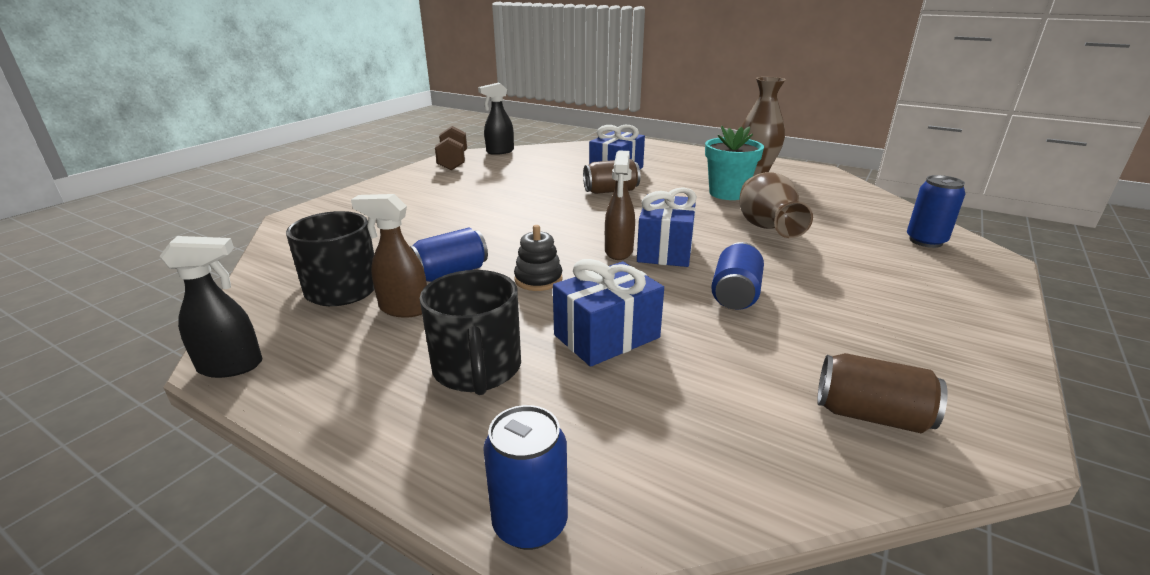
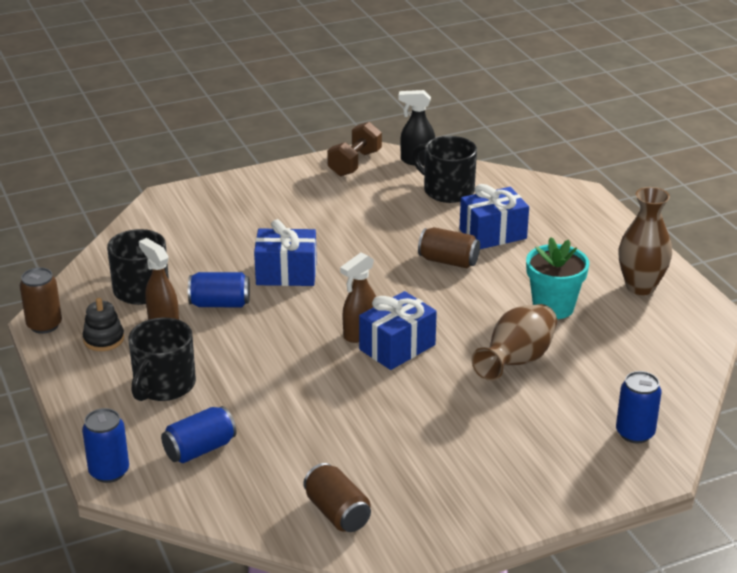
camera: 35 degrees right, 5 degrees up
(232, 366) = (44, 325): black spray bottle -> brown can
(538, 279) = (271, 335): black stacking toy -> black stacking toy (104, 339)
(546, 159) = (447, 190): none -> black mug
(606, 336) = (259, 398): blue gift -> blue gift (286, 273)
(735, 294) = (387, 407): blue can -> blue can (200, 449)

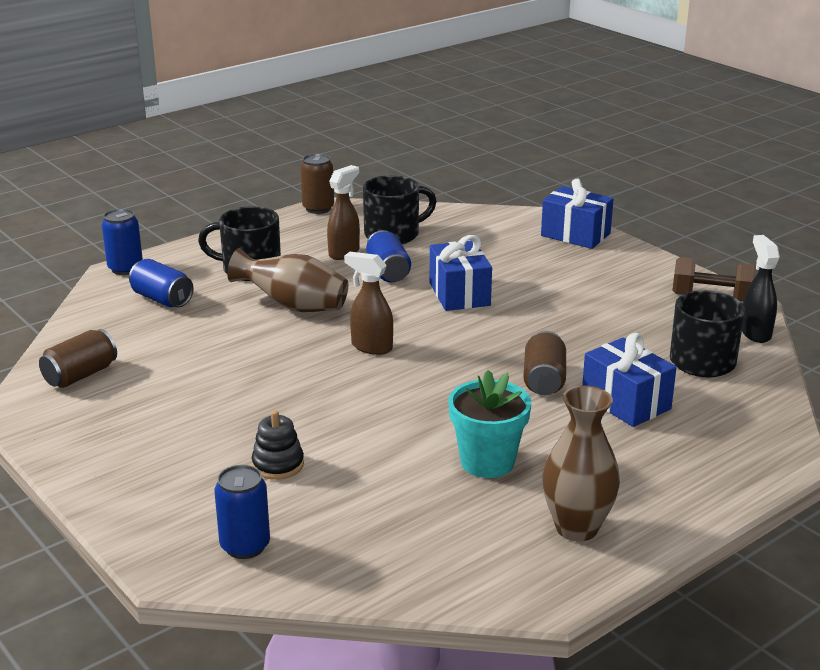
camera: 75 degrees right, 5 degrees down
(104, 339) = (308, 234): black stacking toy -> black stacking toy (278, 464)
(397, 347) = (356, 371): blue gift -> blue gift (575, 235)
(516, 361) = (360, 447): brown vase -> brown vase (293, 306)

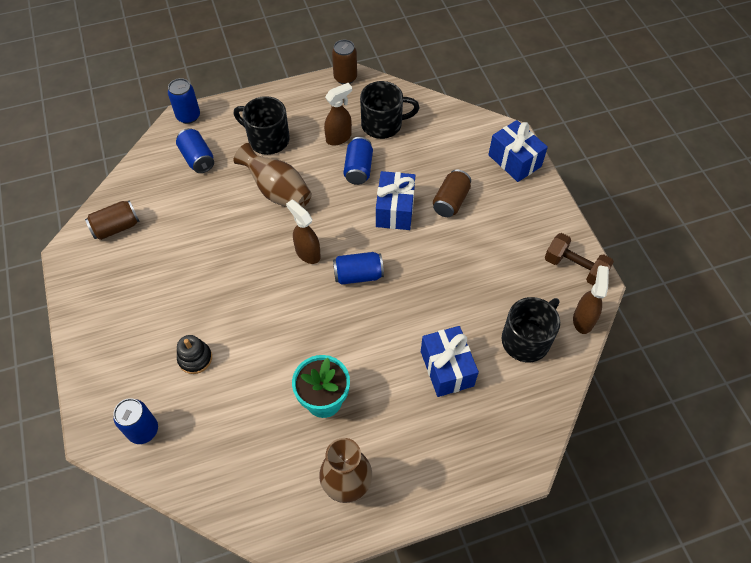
camera: 20 degrees right, 30 degrees up
(452, 352) = (358, 275): none -> blue can
(544, 380) = (404, 326): brown can -> brown can (451, 201)
(755, 333) = (583, 319): black spray bottle -> brown spray bottle

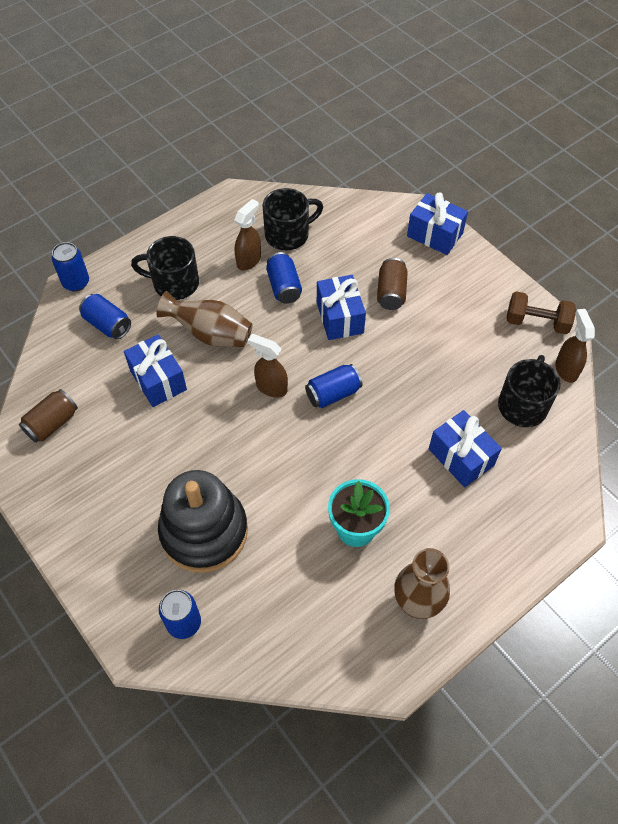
camera: 20 degrees left, 0 degrees up
(195, 358) = (204, 531): black stacking toy -> black stacking toy, size x2.33
(217, 218) = (158, 380): none -> blue gift
(345, 78) = (227, 197): brown can -> none

